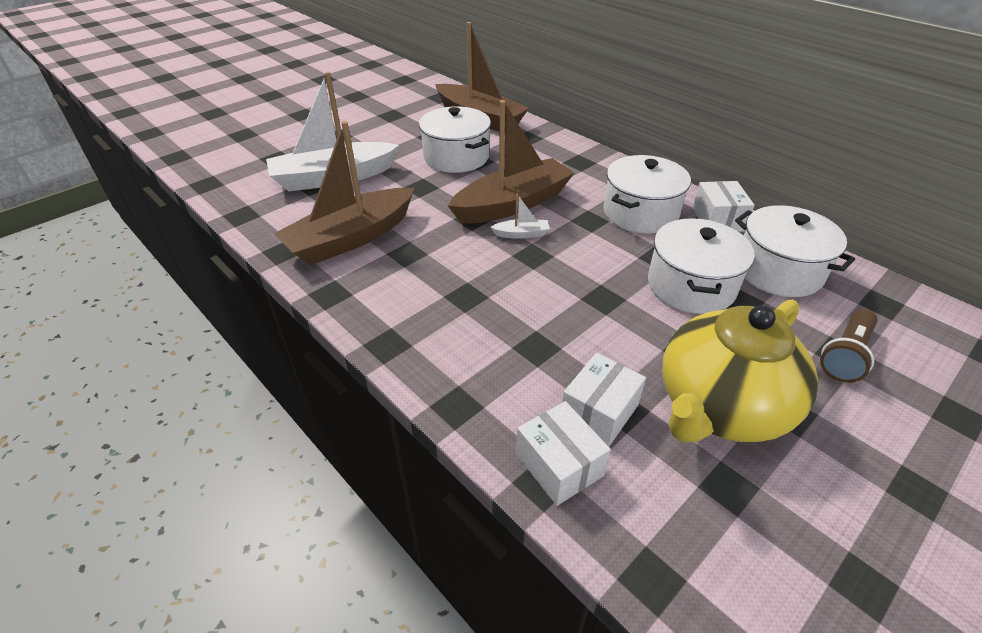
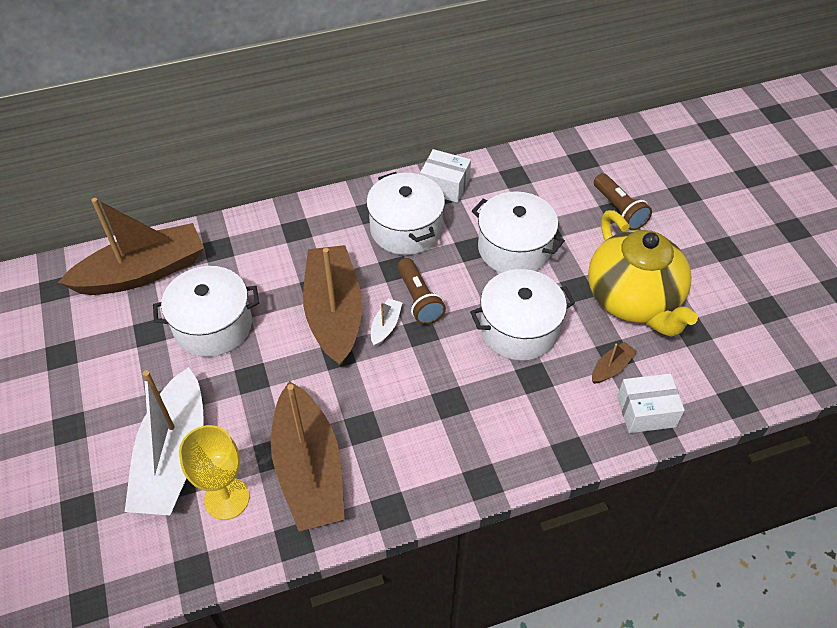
camera: 65 degrees left, 10 degrees up
(308, 209) = (227, 498): none -> yellow goblet
(567, 243) = (419, 299): none -> brown flashlight
(599, 411) = (611, 367): white box -> brown boat
(778, 270) = (524, 189): white pot -> white pot (519, 329)

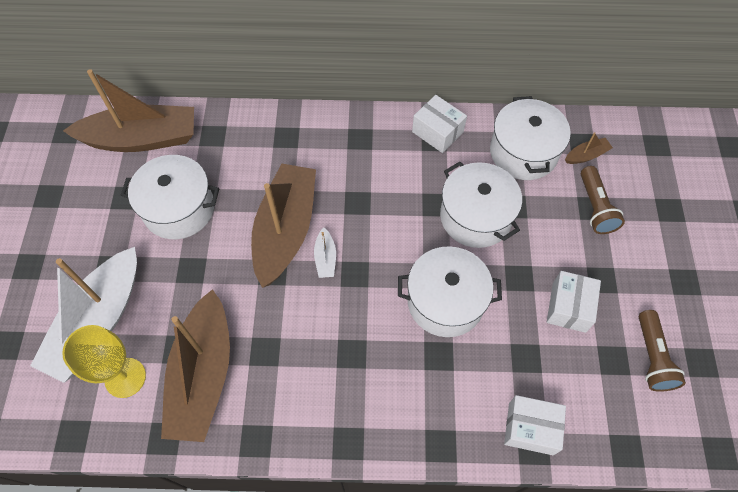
camera: 20 degrees right, 10 degrees up
(386, 326) = (325, 258): white boat -> white boat turned 135 degrees clockwise
(406, 229) = (383, 165): white pot -> white pot (523, 152)
(419, 299) = (366, 241): brown flashlight -> brown flashlight (652, 357)
(611, 367) = (516, 371): brown boat -> brown boat (586, 155)
(633, 299) = (569, 307): yellow teapot -> white box

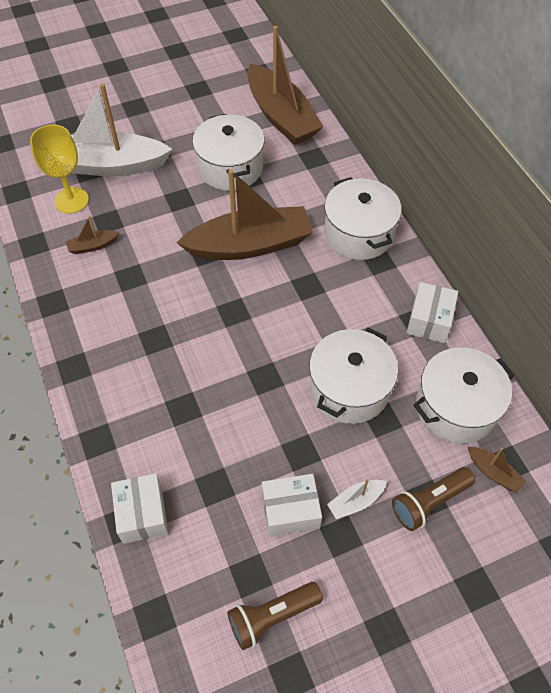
camera: 65 degrees right, 5 degrees down
(203, 375) = (93, 246): brown boat -> brown boat, size x0.40
(325, 258) = (237, 284): white boat -> white boat (355, 501)
(445, 301) = (241, 394): white pot -> white pot (358, 233)

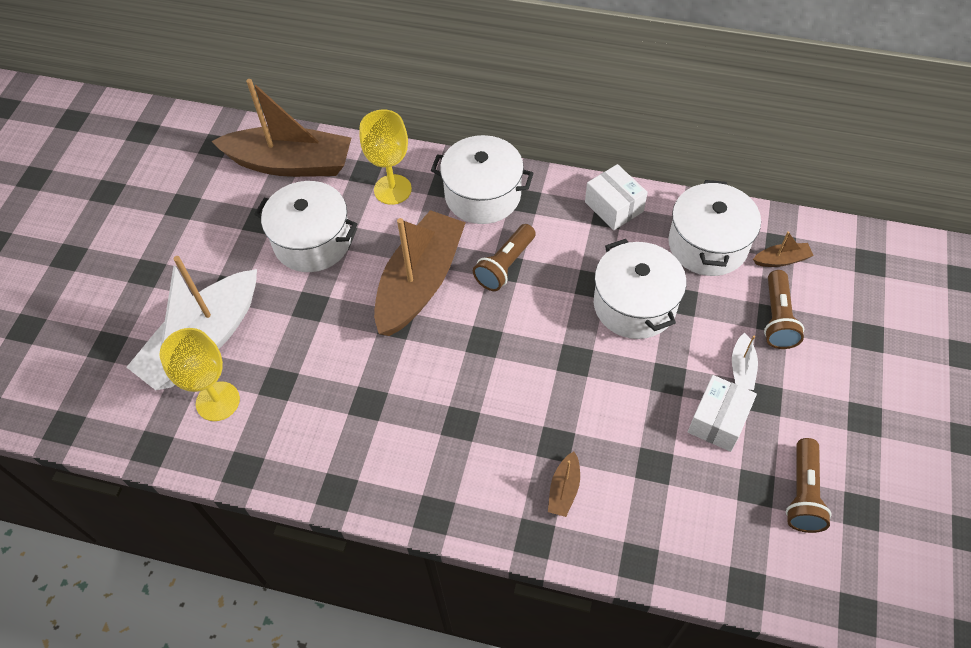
camera: 50 degrees left, 0 degrees up
(93, 246) = (297, 414): brown boat -> brown boat (564, 489)
(142, 514) = (640, 541): white box -> none
(309, 285) = (505, 265): none -> brown flashlight
(313, 181) = (392, 189): none -> yellow goblet

